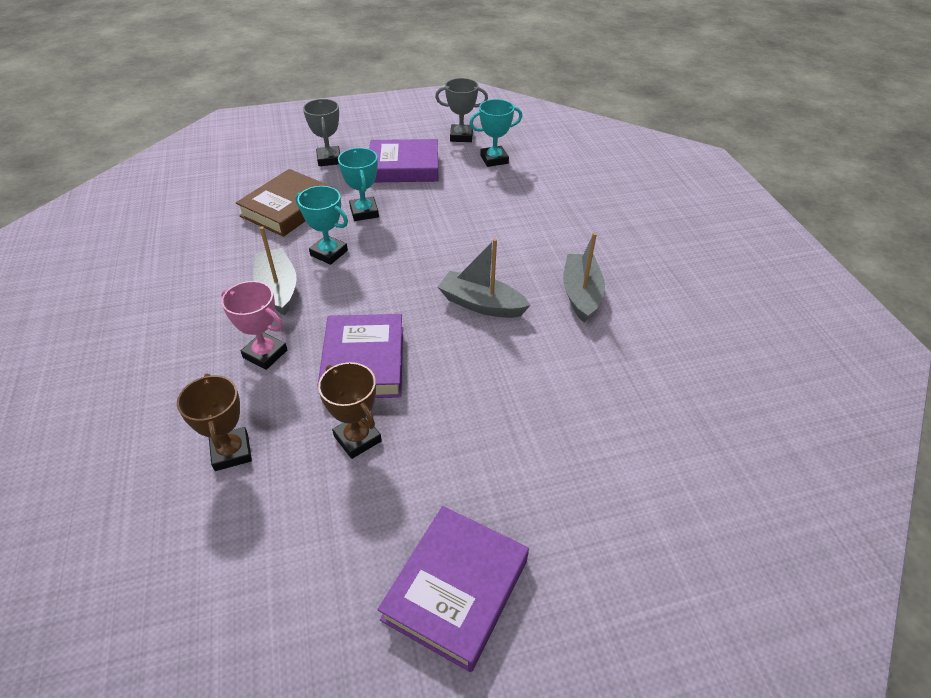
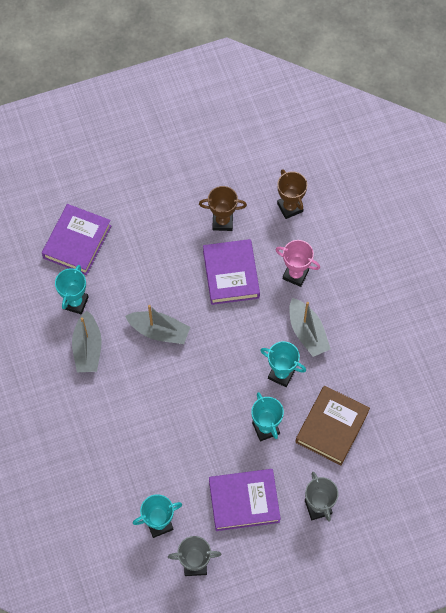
camera: 175 degrees right, 20 degrees up
(357, 438) = (222, 222): brown trophy -> brown trophy turned 45 degrees counterclockwise
(456, 589) = (159, 151): purple book -> purple book (77, 242)
(604, 345) = (75, 303): none -> turquoise trophy

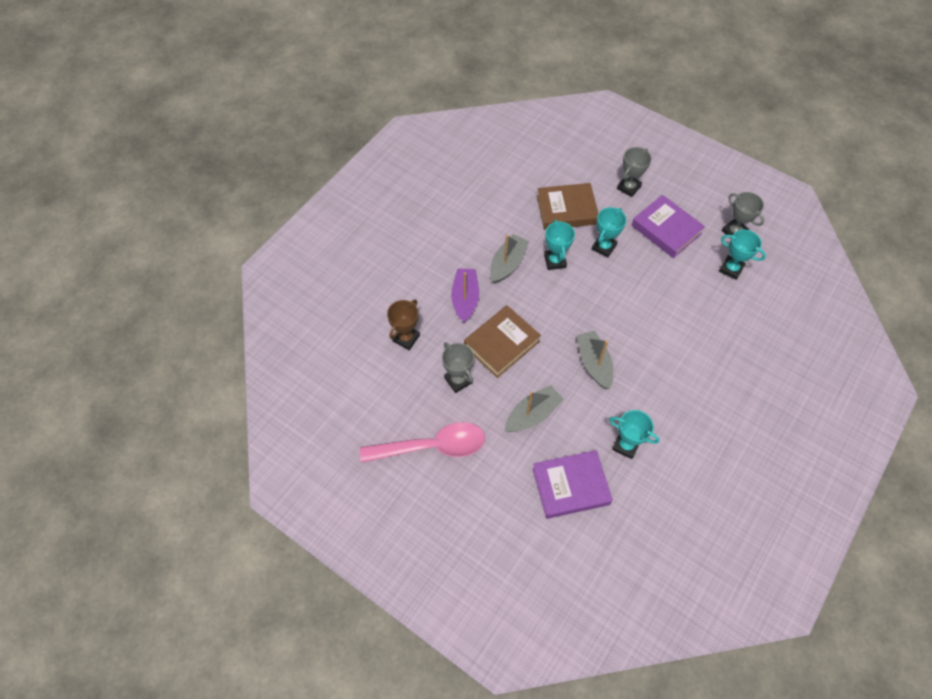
camera: 125 degrees left, 5 degrees down
(75, 303) = (625, 445): turquoise trophy -> turquoise trophy turned 45 degrees clockwise
(88, 348) = (654, 407): grey boat -> grey boat (532, 414)
(181, 170) = (432, 446): none -> pink spoon
(222, 222) = (458, 380): brown trophy -> grey trophy
(231, 274) = (501, 344): purple book -> brown book
(295, 274) = (465, 299): pink trophy -> purple boat

